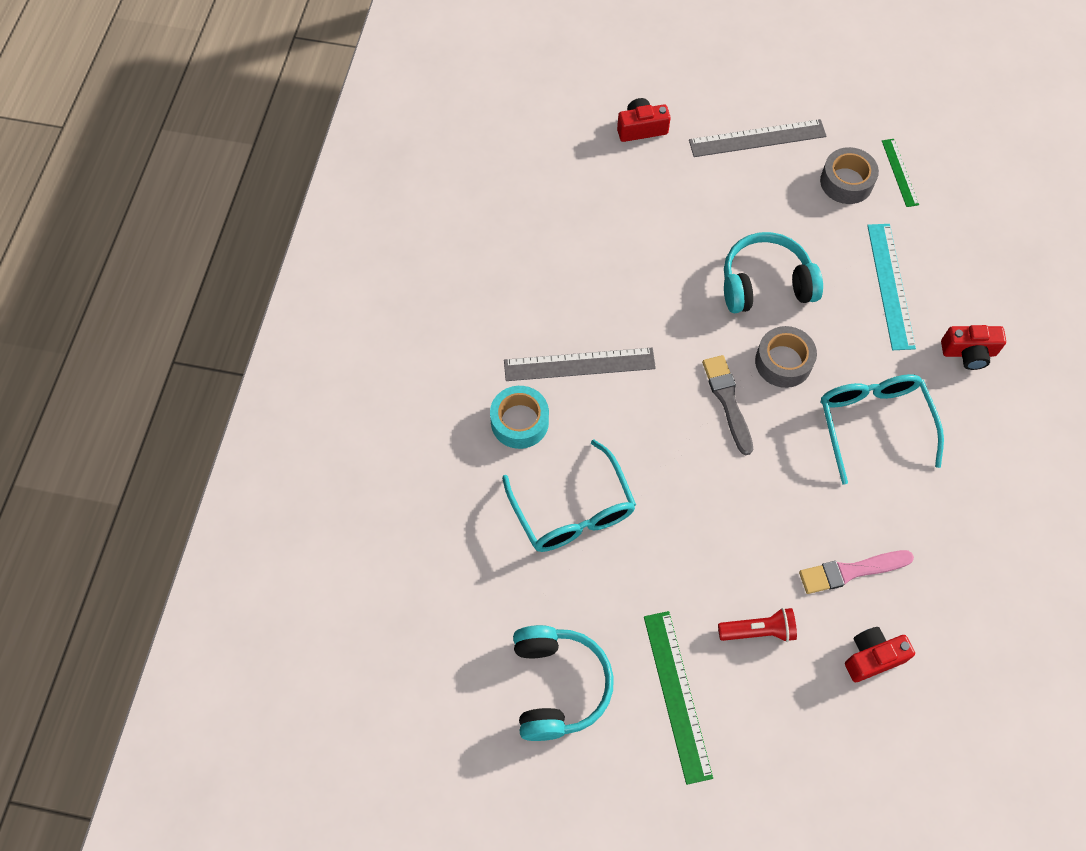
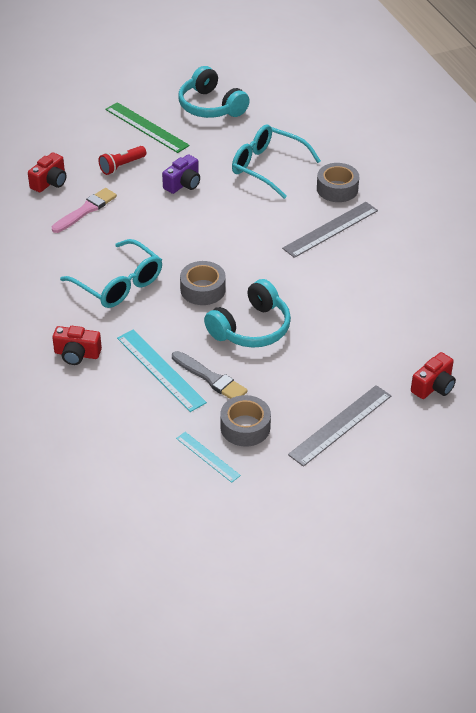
camera: 145 degrees right, 20 degrees down
(519, 422) = (337, 189): turquoise tape -> grey tape
(699, 545) = (183, 184): none -> purple camera
(727, 401) = (222, 253): grey brush -> grey brush (210, 378)
(899, 172) = (208, 457): green ruler -> turquoise ruler
(968, 352) = (77, 354): red camera -> red camera turned 135 degrees counterclockwise

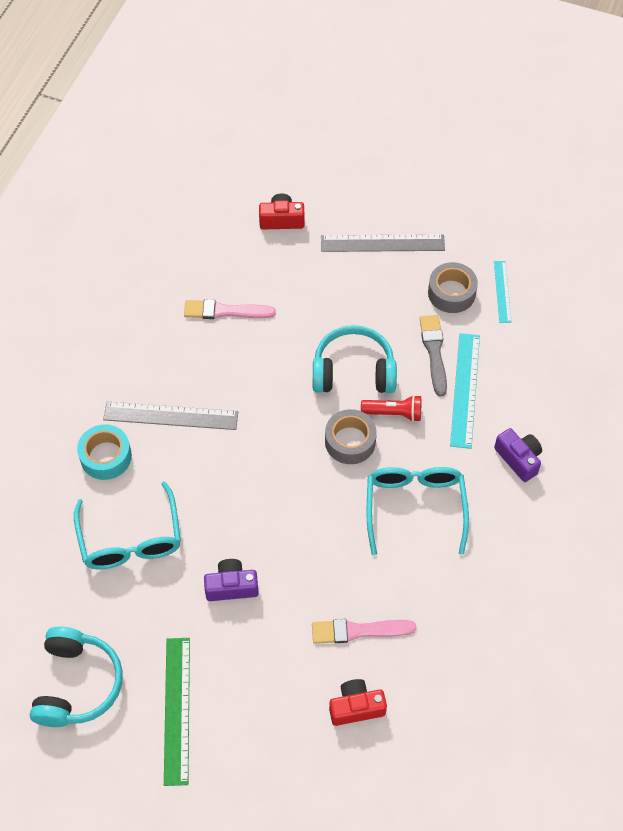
camera: 135 degrees left, 15 degrees up
(77, 354) = (518, 459): red camera -> purple camera
(121, 166) = (263, 668): red flashlight -> red flashlight (394, 413)
(337, 189) = (106, 456): grey tape -> turquoise tape
(383, 303) = (225, 311): none -> pink brush

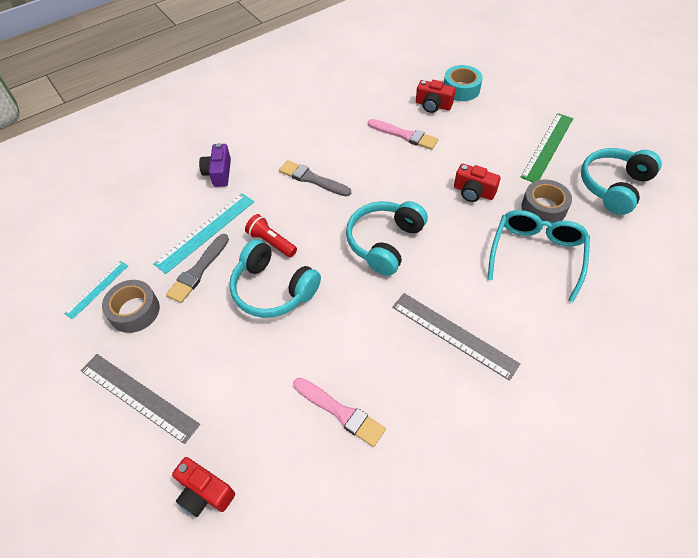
camera: 145 degrees left, 5 degrees down
(106, 456) = (531, 329): turquoise tape -> turquoise tape (461, 89)
(231, 586) = (473, 192): purple camera -> red camera
(286, 472) = (384, 242): none -> turquoise headphones
(350, 441) = (320, 239): grey tape -> grey tape (543, 208)
(415, 507) = (312, 179): turquoise glasses -> grey brush

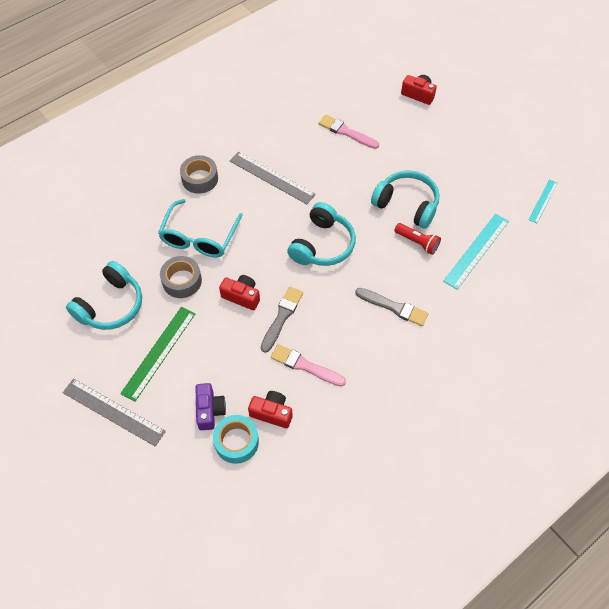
camera: 175 degrees right, 5 degrees up
(134, 311) = (506, 186): grey tape -> grey tape (200, 179)
(138, 396) = (477, 136): grey ruler -> grey ruler (113, 412)
(198, 270) = (470, 217): grey brush -> grey brush (282, 317)
(219, 173) = (486, 312): purple camera -> purple camera (210, 410)

